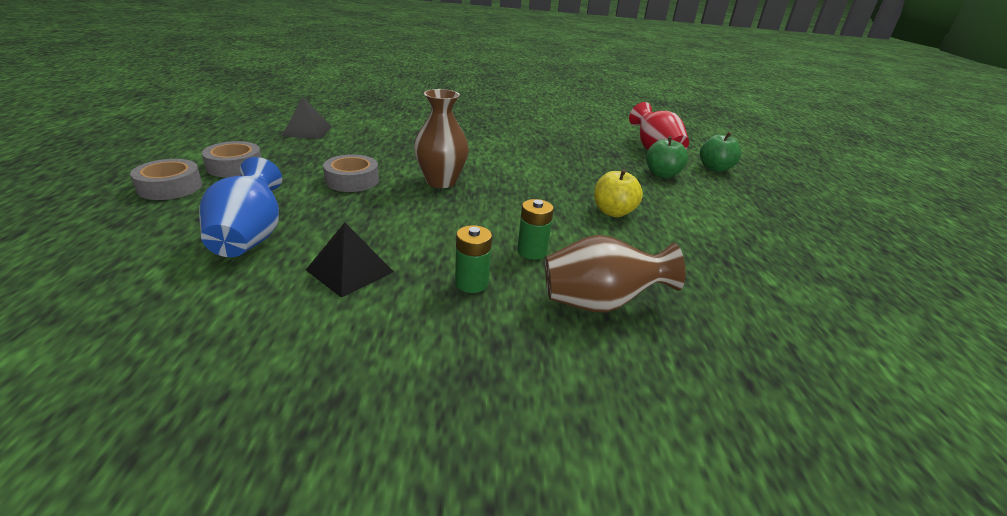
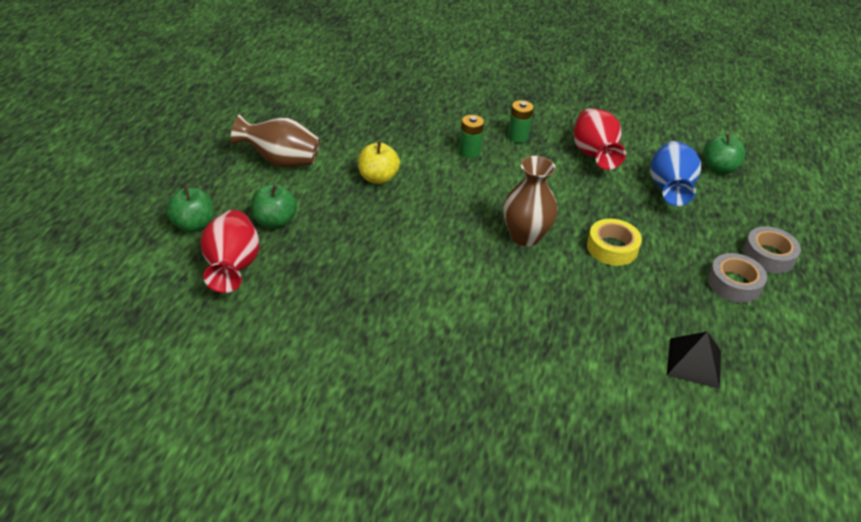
camera: 165 degrees left, 10 degrees up
(134, 277) = (718, 168): none -> green apple
(350, 271) = (594, 155): black pyramid -> red vase
(352, 180) = (612, 248): grey tape -> yellow tape
(599, 303) = (444, 114): brown vase -> brown vase (280, 161)

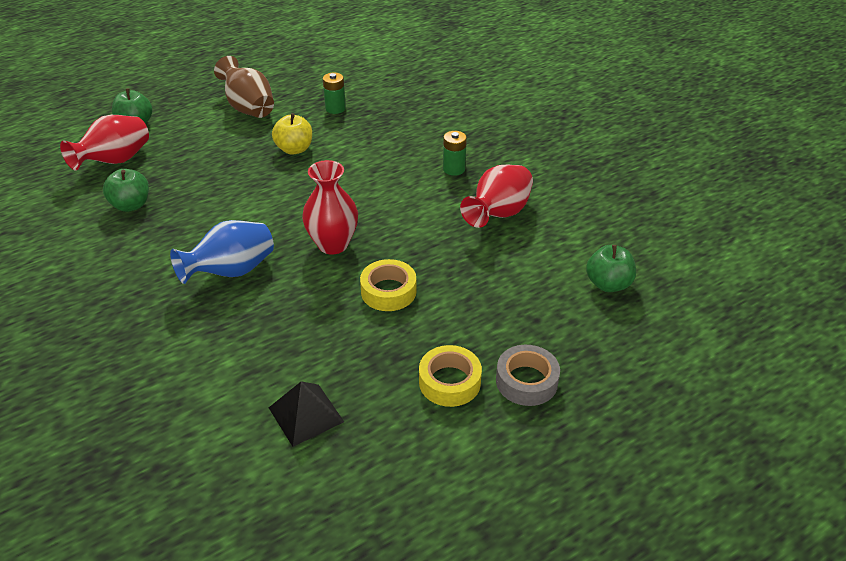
camera: 45 degrees right, 0 degrees up
(274, 221) = (183, 145): green apple -> green apple (131, 205)
(469, 152) = (393, 162): green battery -> green battery (335, 108)
(525, 236) = (333, 244): brown vase -> red vase
(669, 189) = (523, 275): blue vase -> blue vase (231, 271)
(734, 284) = (449, 382): grey tape -> yellow tape

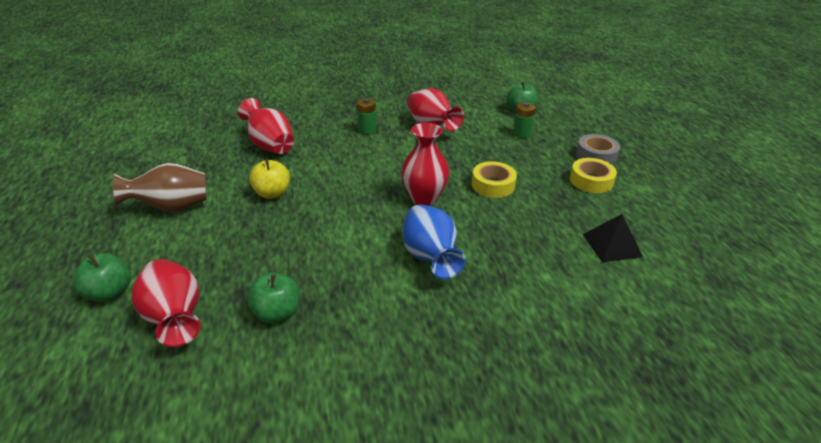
camera: 70 degrees left, 5 degrees down
(335, 108) = (229, 161): green battery -> green battery (521, 134)
(378, 120) = (270, 145): none -> red vase

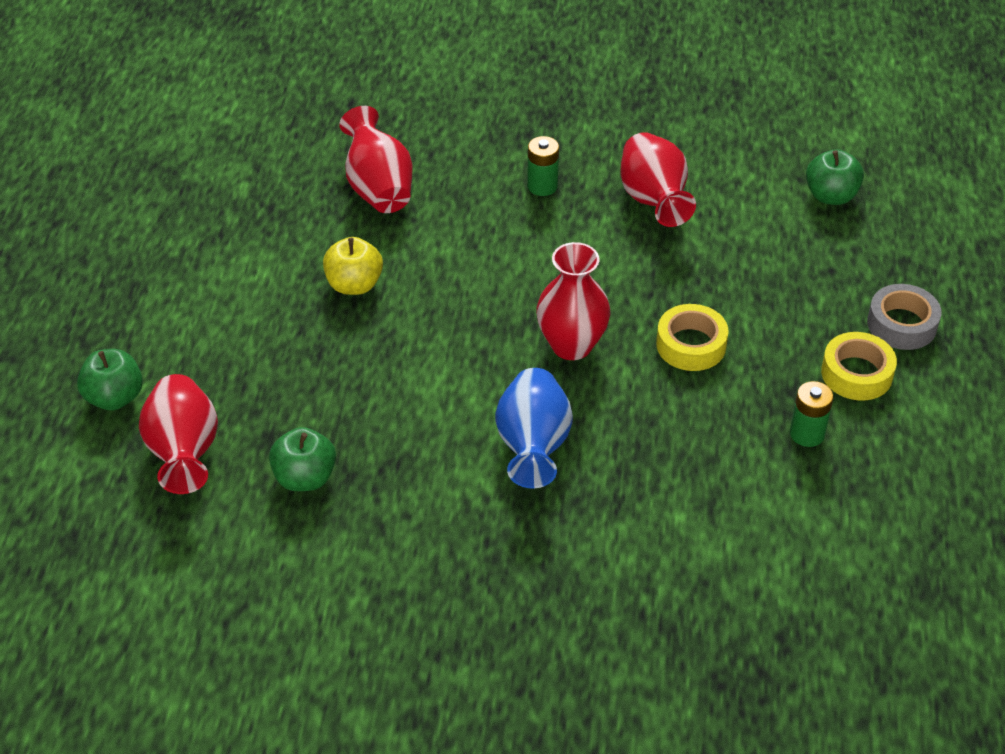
camera: 20 degrees right, 10 degrees up
(171, 207) = (211, 278): brown vase -> none
(521, 134) = (800, 250): green battery -> green battery (807, 434)
(612, 245) = (808, 494): black pyramid -> none

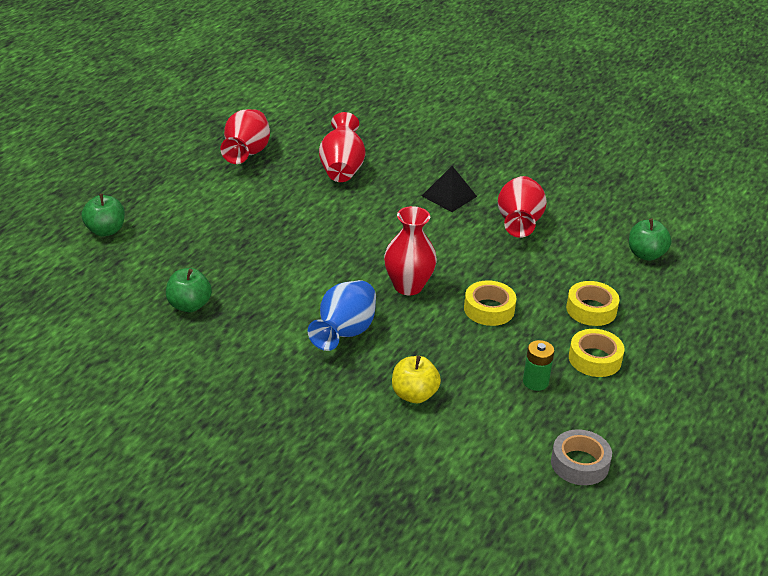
camera: 20 degrees right, 10 degrees down
(184, 453) = (126, 271): red vase -> red vase (246, 154)
(354, 285) = (290, 214): yellow apple -> yellow apple (414, 395)
(542, 186) = (449, 196): green battery -> black pyramid
(812, 301) = (591, 309): none -> yellow tape
(902, 324) = (647, 341): grey tape -> grey tape (579, 464)

